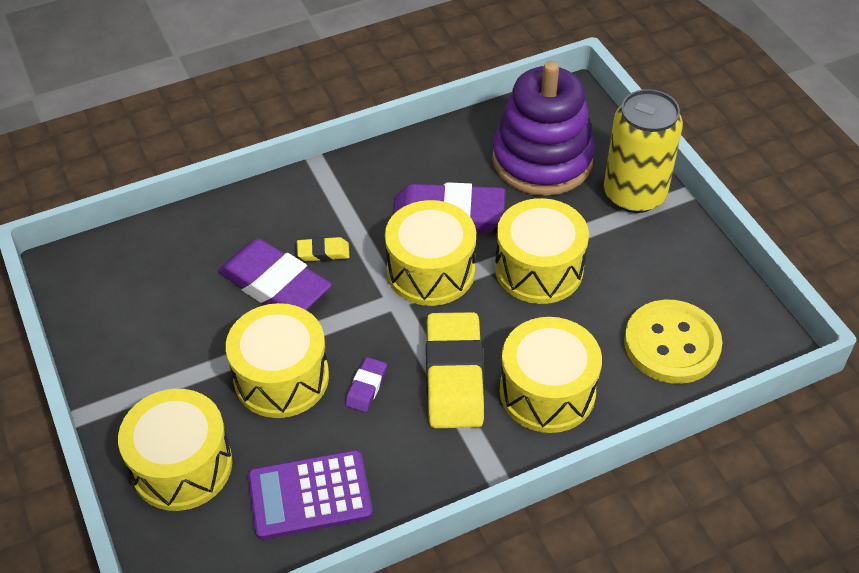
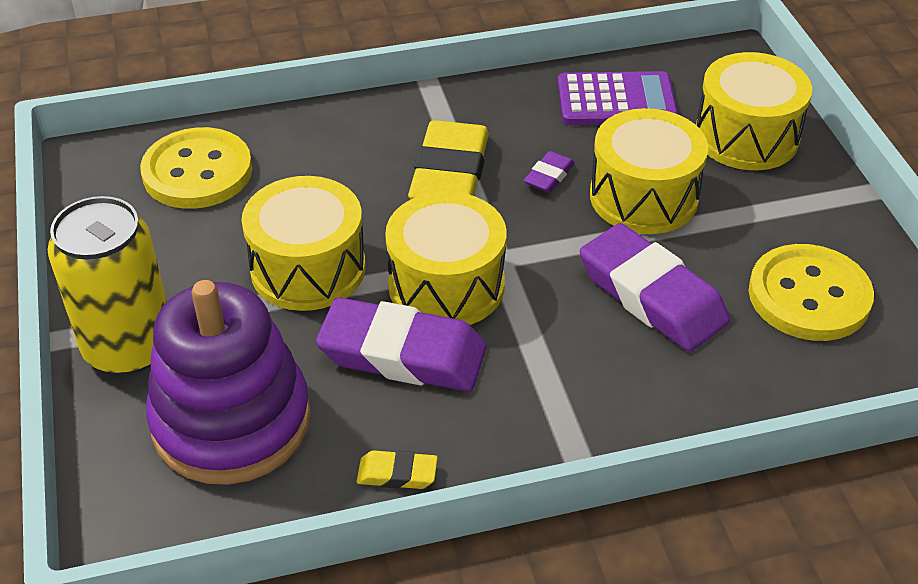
camera: 170 degrees left, 5 degrees down
(154, 302) = (809, 296): none -> yellow button
(323, 252) = (585, 329): yellow eraser -> yellow eraser (397, 474)
(547, 391) = (355, 148): yellow drum -> none

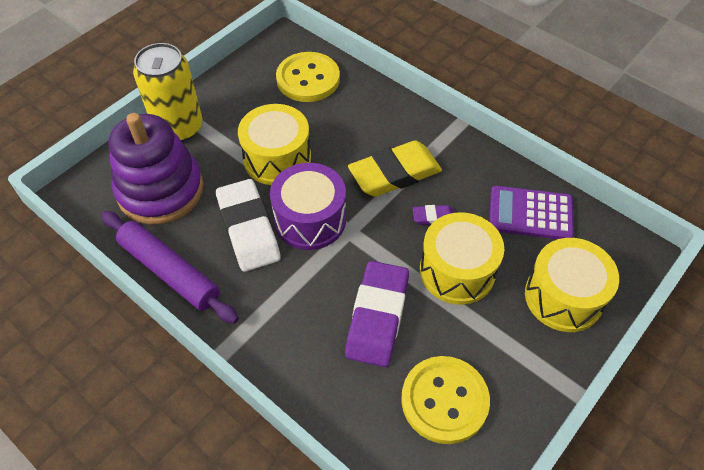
camera: 55 degrees right, 10 degrees up
(397, 474) = (170, 271): yellow eraser -> purple rolling pin
(402, 354) = (248, 229): purple eraser -> white eraser
(446, 285) = (310, 219): yellow drum -> purple drum
(616, 101) = (530, 213): purple calculator -> purple calculator turned 135 degrees clockwise

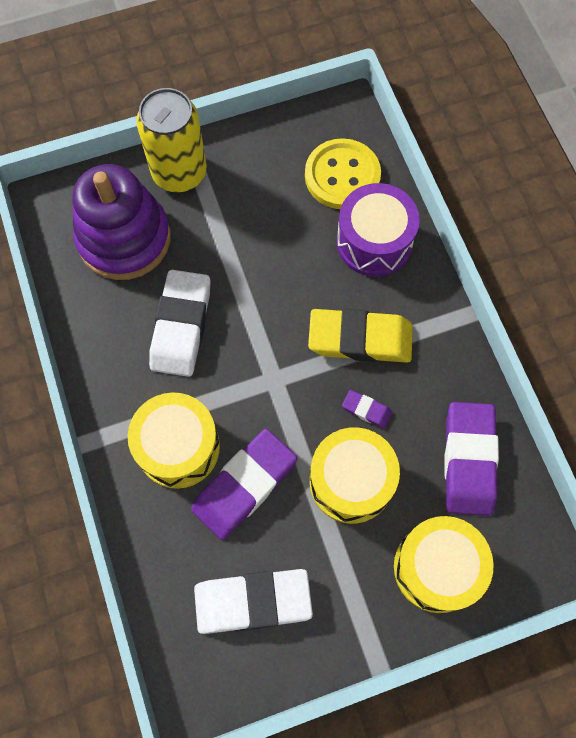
camera: 30 degrees right, 15 degrees up
(170, 271) = (87, 333): purple rolling pin -> none
(277, 158) = (254, 259): yellow drum -> yellow drum (178, 447)
(310, 219) = (244, 347): purple drum -> purple drum (374, 242)
(444, 400) = (253, 602): yellow button -> white eraser
(530, 213) = (469, 460): purple calculator -> purple eraser

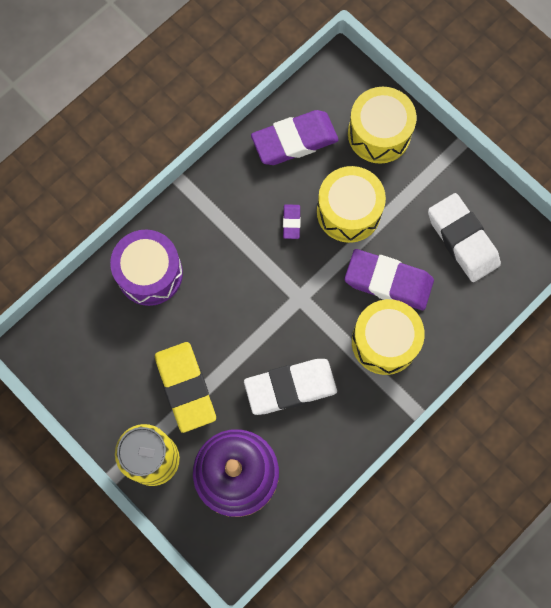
camera: 115 degrees left, 5 degrees up
(342, 176) = (99, 324): yellow button -> none
(360, 339) = (237, 250): yellow eraser -> yellow eraser (185, 387)

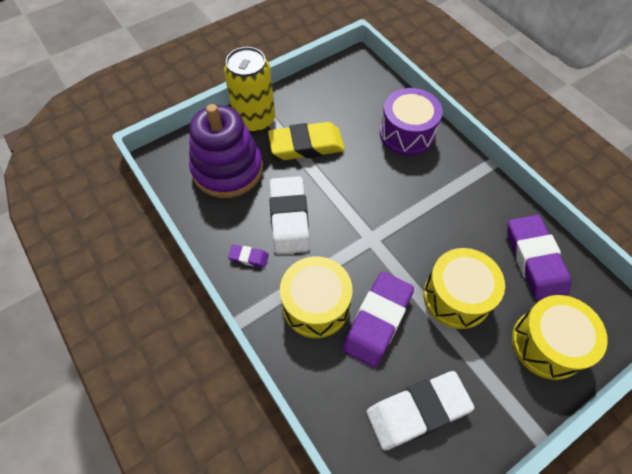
camera: 100 degrees right, 15 degrees down
(291, 222) = (447, 243): purple eraser -> purple eraser (249, 257)

